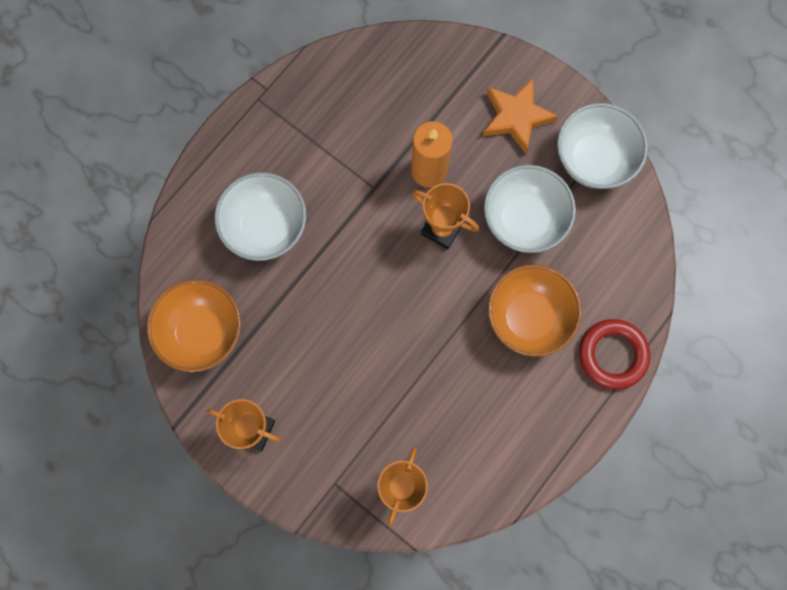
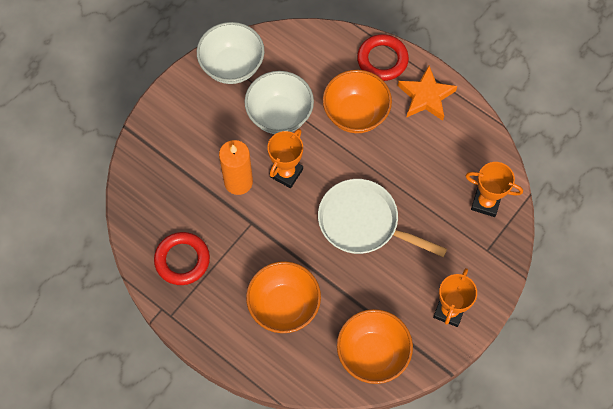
camera: 90 degrees left, 10 degrees down
(266, 227) = (284, 306): white bowl -> orange bowl
(326, 109) = (182, 260): none -> red ring
(373, 324) = (363, 223): none -> white pan
(516, 117) = (196, 118): orange star -> orange star (426, 96)

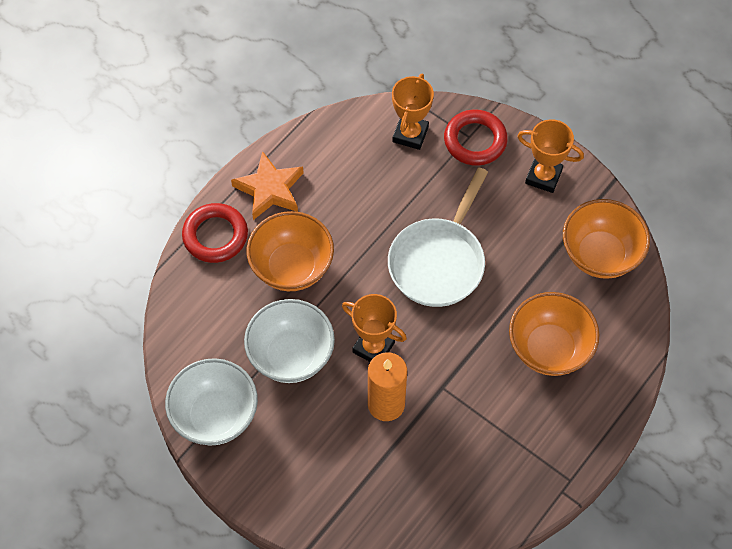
camera: 90 degrees left, 5 degrees down
(182, 260) = (496, 469): red ring -> red ring (475, 141)

